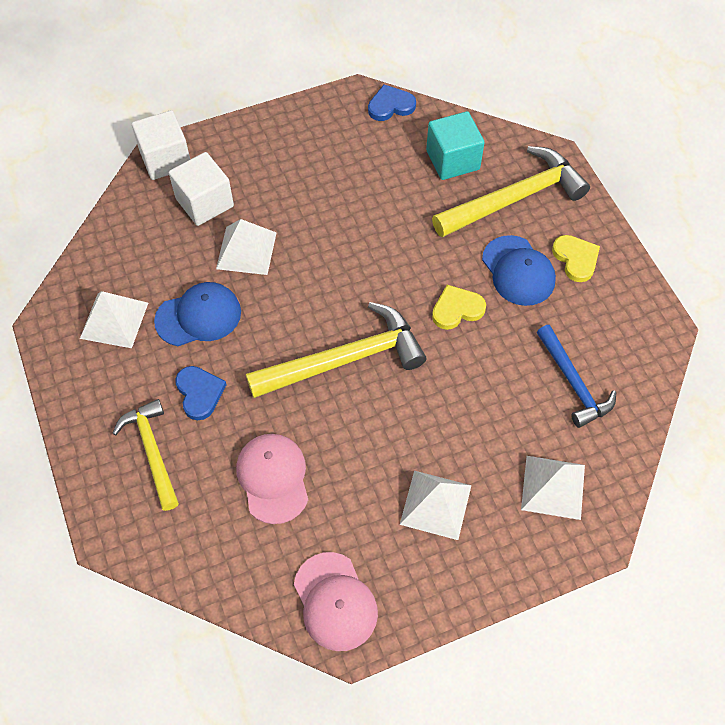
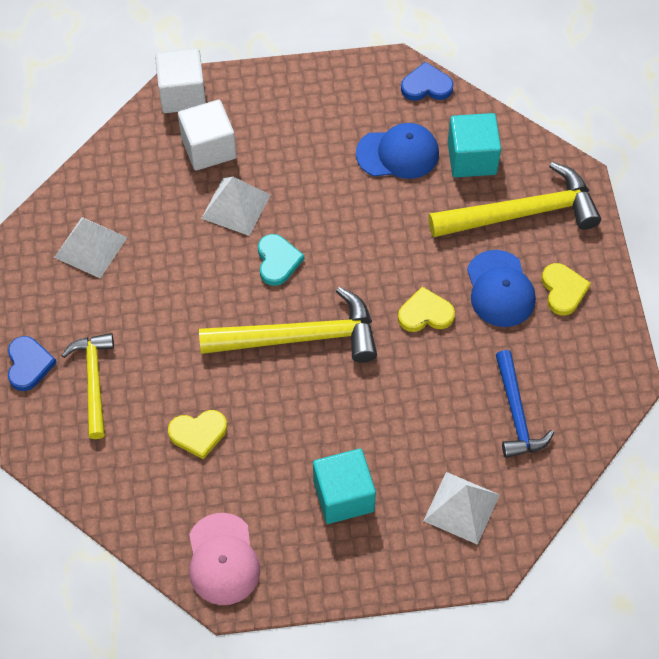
camera: 15 degrees right, 0 degrees up
(198, 316) = (171, 262): blue cap -> blue cap (398, 153)
(199, 393) = (152, 337): blue heart -> blue heart (28, 364)
(273, 478) = (198, 433): pink cap -> yellow heart
(301, 292) = (277, 261): none -> turquoise heart
(436, 504) = (343, 496): white pyramid -> turquoise cube

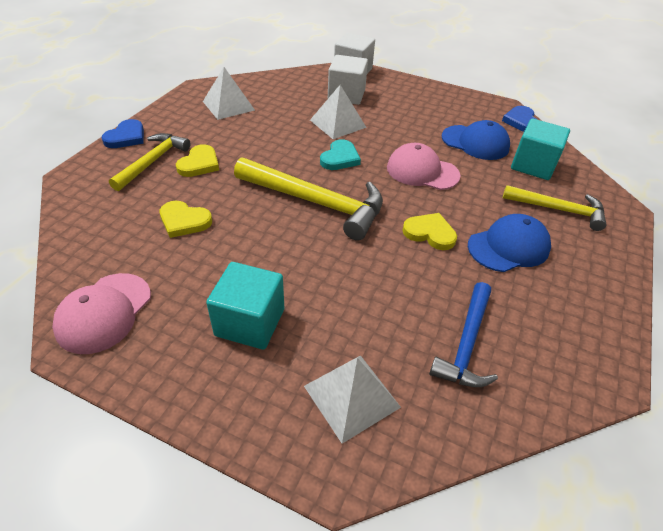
camera: 30 degrees right, 15 degrees down
(370, 232) = (422, 171): none -> pink cap
(426, 86) = (521, 121): blue heart -> blue heart turned 120 degrees counterclockwise
(500, 289) = (508, 247): blue cap -> blue cap turned 135 degrees counterclockwise
(522, 213) = (558, 210): yellow hammer -> yellow hammer, size x0.63
(563, 290) = (570, 273): yellow heart -> yellow heart (199, 164)

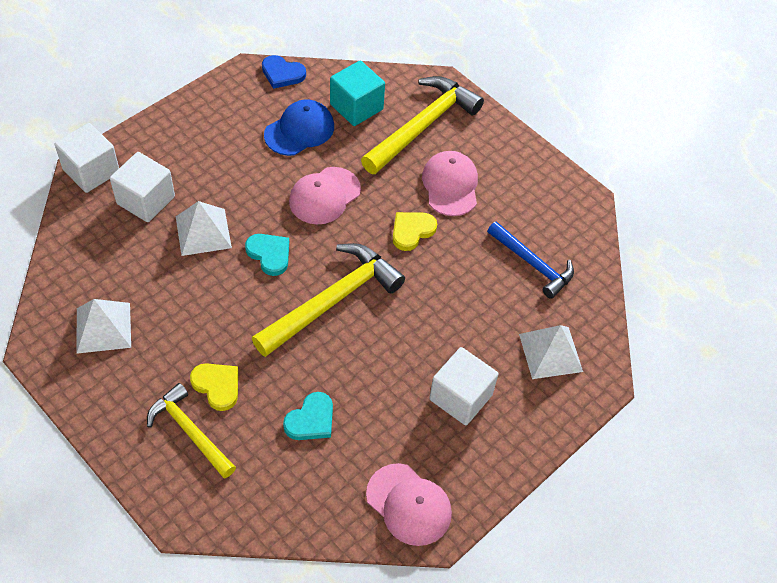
camera: 70 degrees left, 10 degrees up
(126, 137) = (121, 452): blue heart -> none
(184, 221) = (311, 420): yellow heart -> turquoise heart
(250, 322) = (460, 397): turquoise cube -> white cube
(508, 247) = (450, 185): blue cap -> pink cap
(558, 210) = (423, 126): yellow hammer -> yellow hammer, size x1.58

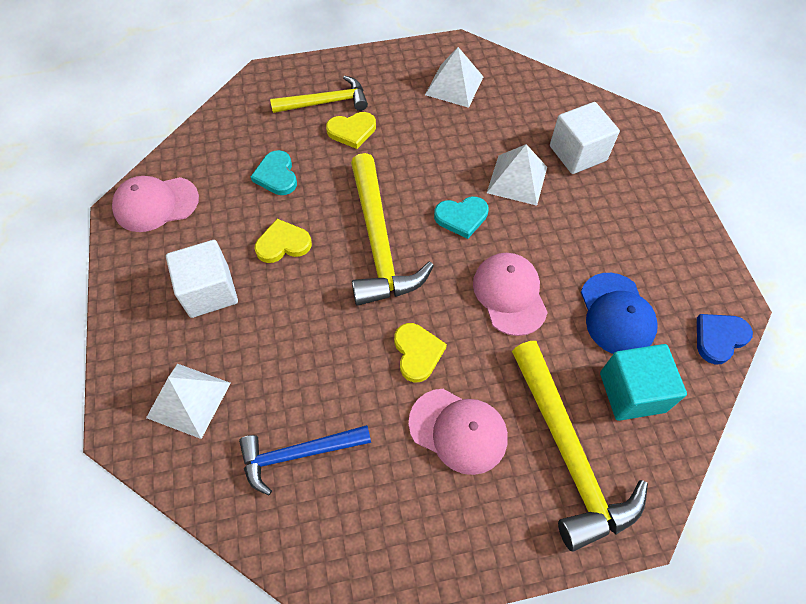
camera: 125 degrees right, 5 degrees up
(91, 171) = (633, 128): white cube -> none
(380, 370) = (283, 244): none -> yellow heart

